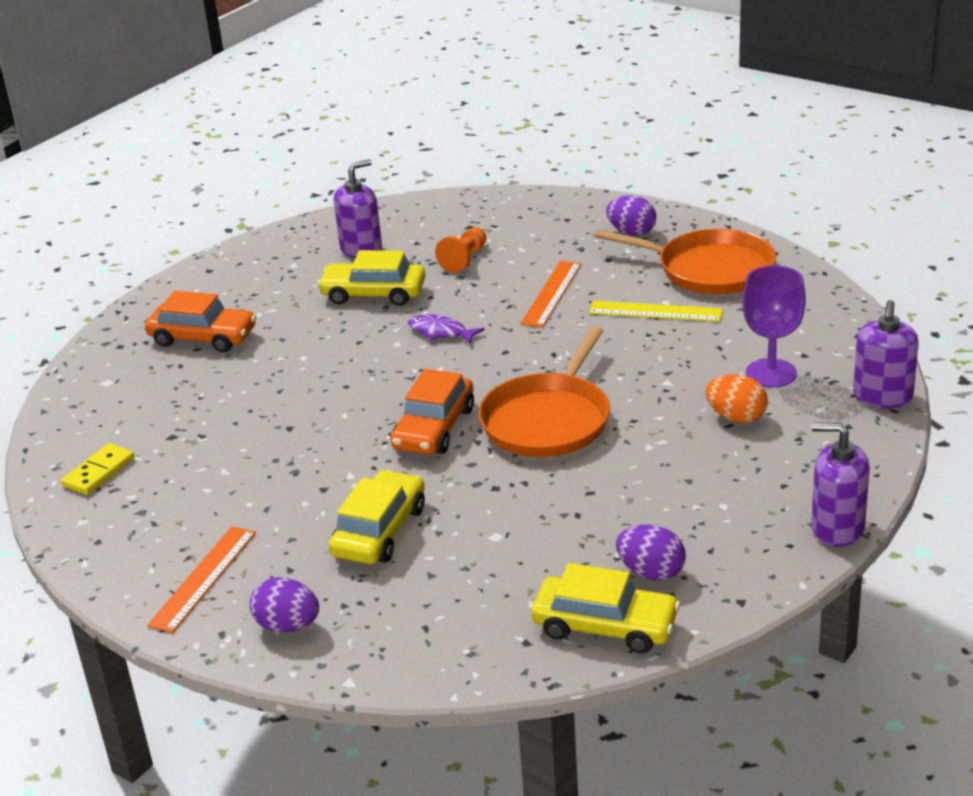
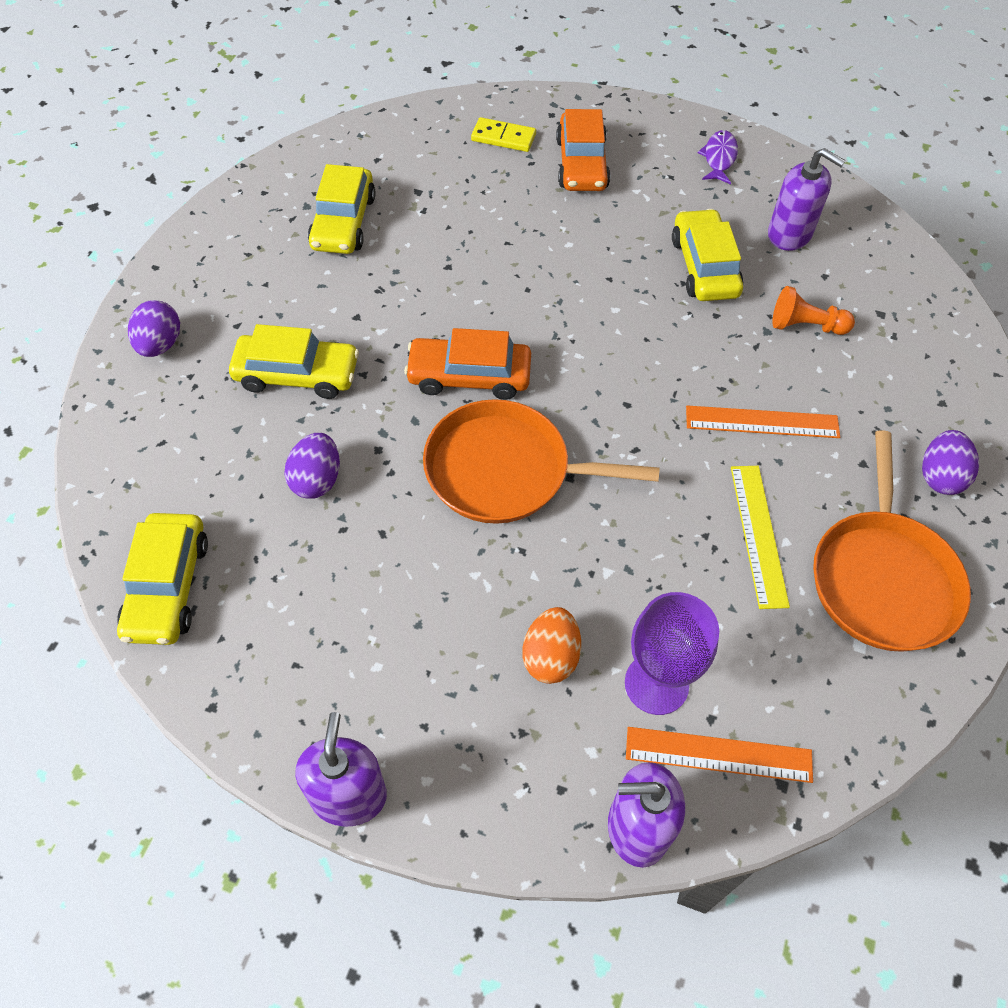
camera: 70 degrees right, 25 degrees up
(99, 472) = (357, 162): yellow domino -> yellow domino (503, 137)
(184, 488) = (343, 222): none -> yellow car
(203, 578) = (220, 271): orange ruler -> orange ruler (718, 754)
(440, 332) = (648, 340): purple fish -> purple fish (719, 158)
(651, 572) = (253, 614): purple egg -> purple egg (317, 480)

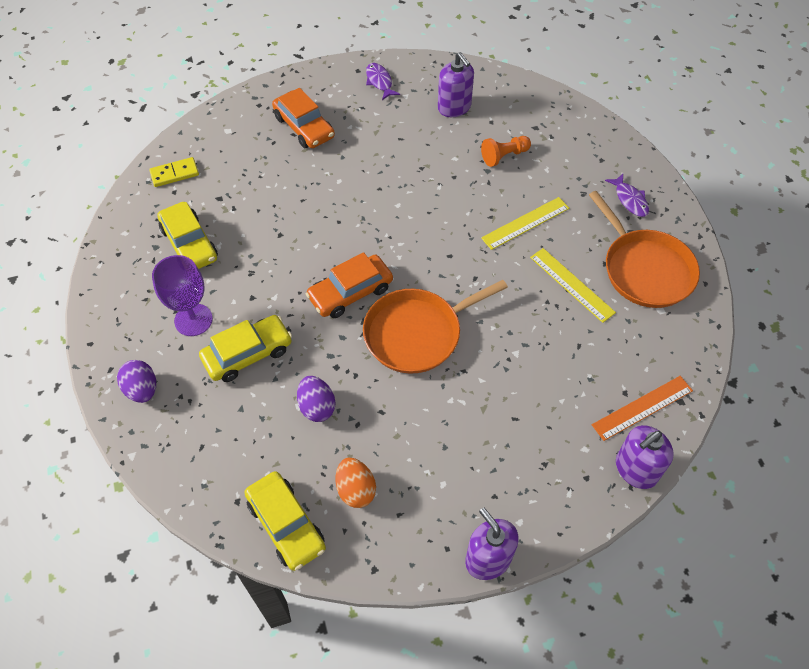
camera: 35 degrees left, 0 degrees up
(503, 137) = (242, 135): yellow domino -> yellow domino (174, 173)
(550, 657) = (525, 416): orange egg -> orange egg (356, 489)
(656, 684) = (586, 393): purple goblet -> purple goblet (193, 320)
(704, 267) = (425, 152): yellow car -> none
(762, 422) = (525, 223): orange ruler -> yellow ruler
(789, 234) = (454, 107): purple soap dispenser -> purple soap dispenser turned 60 degrees clockwise
(940, 476) = (630, 200): purple egg -> purple fish

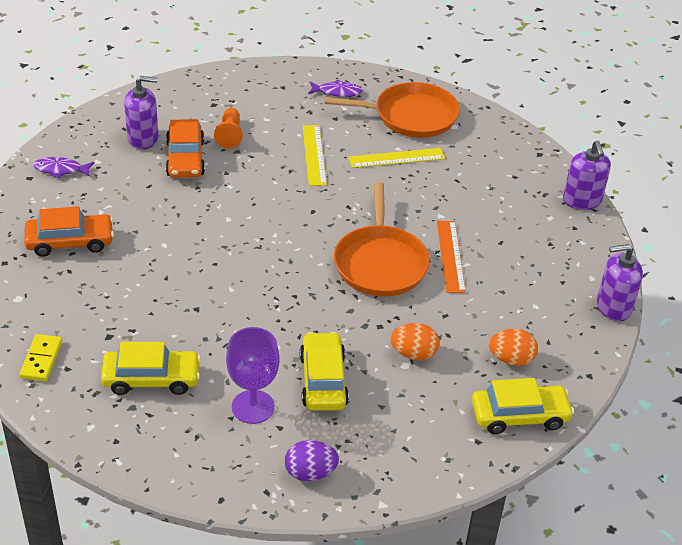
camera: 65 degrees left, 15 degrees down
(317, 407) = (413, 354): purple egg -> orange egg
(350, 292) = (305, 286): orange car -> orange car (185, 158)
(642, 407) = (533, 174): orange ruler -> orange ruler (450, 256)

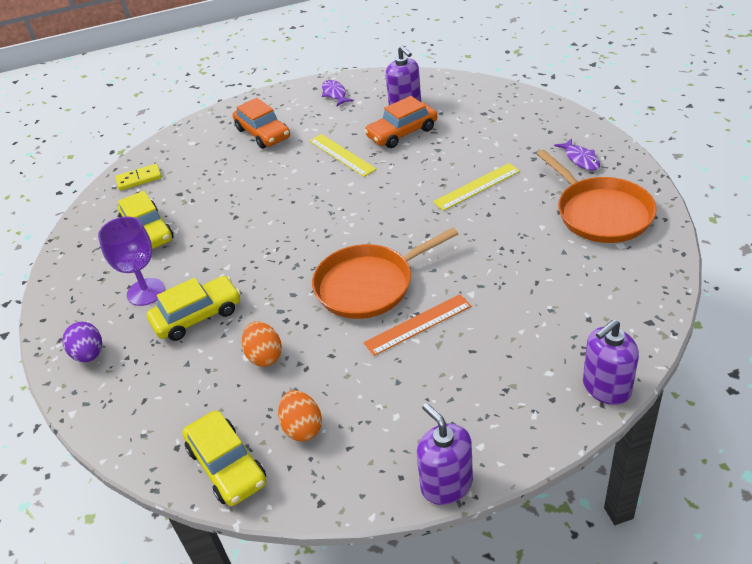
camera: 70 degrees right, 0 degrees up
(230, 135) = (454, 137): orange pawn -> none
(396, 158) = (526, 231): yellow ruler -> yellow ruler (342, 155)

